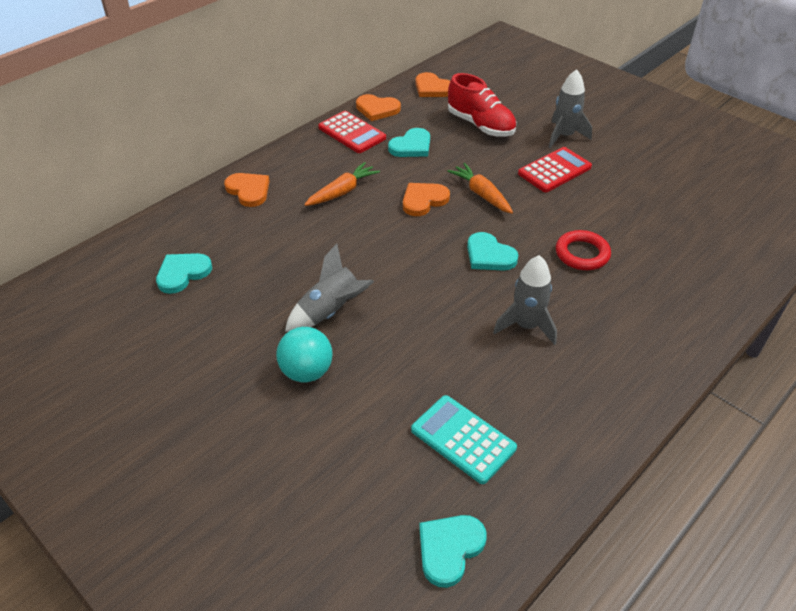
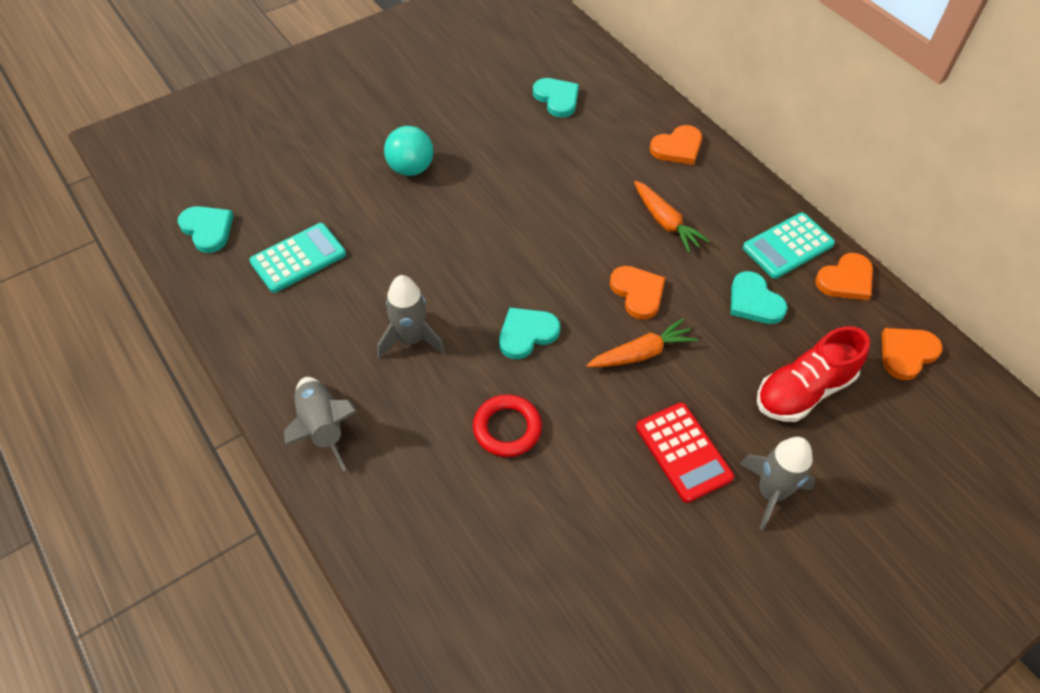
camera: 100 degrees right, 10 degrees up
(330, 311) = (478, 191): grey rocket -> grey rocket (322, 428)
(352, 133) = (788, 246): red calculator -> turquoise calculator
(377, 109) = (846, 280): orange heart -> orange heart turned 150 degrees counterclockwise

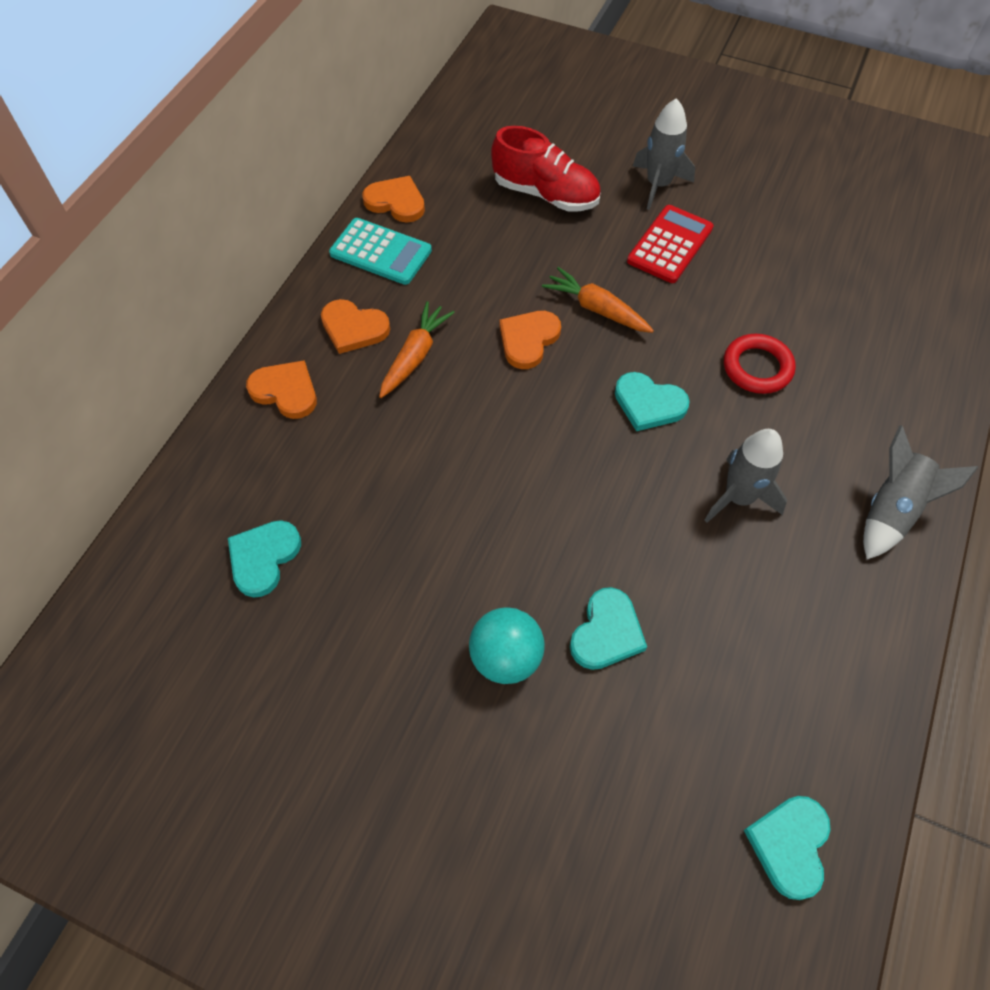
camera: 120 degrees left, 5 degrees up
(298, 258) = (738, 688): turquoise calculator -> none
(754, 301) = (471, 254): turquoise heart -> turquoise heart (606, 632)
(907, 353) = (454, 146): orange heart -> orange heart (353, 328)

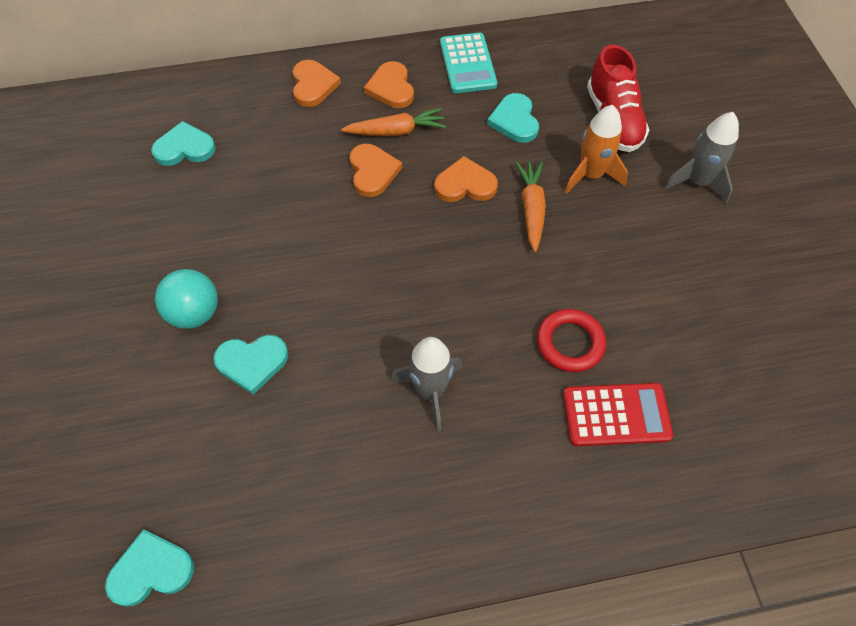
camera: 55 degrees right, 0 degrees up
(396, 202) = (520, 46): orange heart -> orange heart (372, 172)
(593, 246) = (590, 175): none -> orange rocket
(648, 404) = (470, 287): turquoise heart -> turquoise heart (514, 120)
(670, 245) = (641, 221): red calculator -> red calculator (616, 415)
(892, 510) = (505, 514): grey rocket -> none

